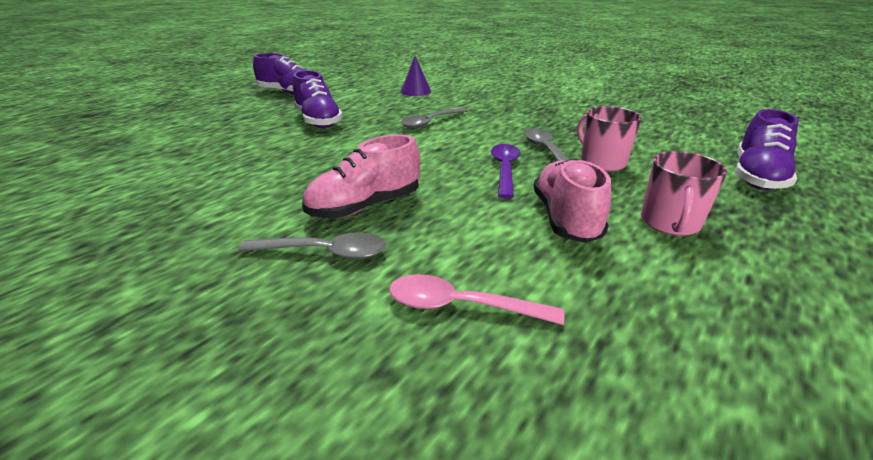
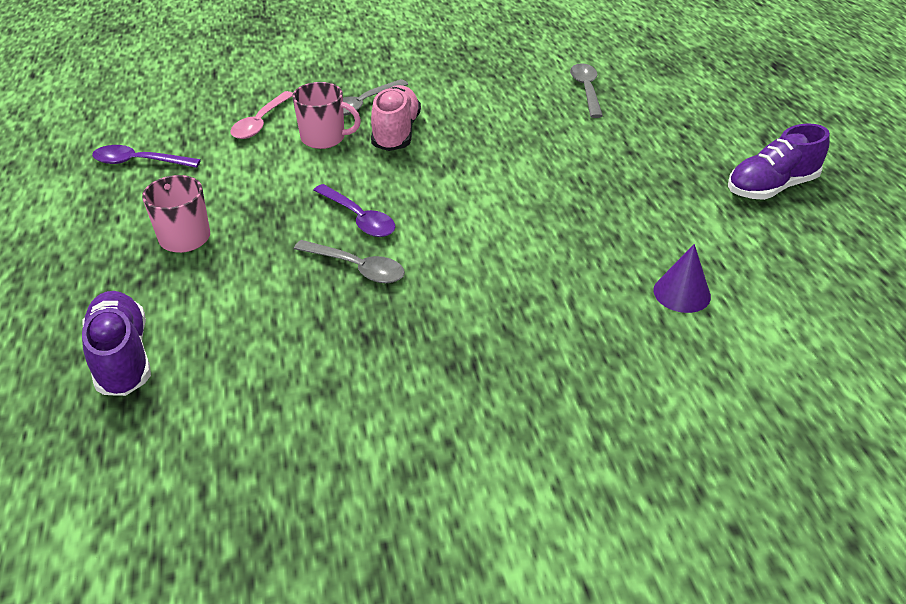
camera: 130 degrees right, 10 degrees up
(318, 121) = (620, 172): purple shoe -> none
(431, 122) = (529, 240): grey spoon -> grey spoon (586, 90)
(462, 306) = (261, 122): pink spoon -> pink spoon turned 150 degrees clockwise
(565, 218) = (260, 198): pink shoe -> none
(601, 162) = (288, 283): pink mug -> pink mug (324, 138)
(693, 349) = (140, 162): none -> purple spoon

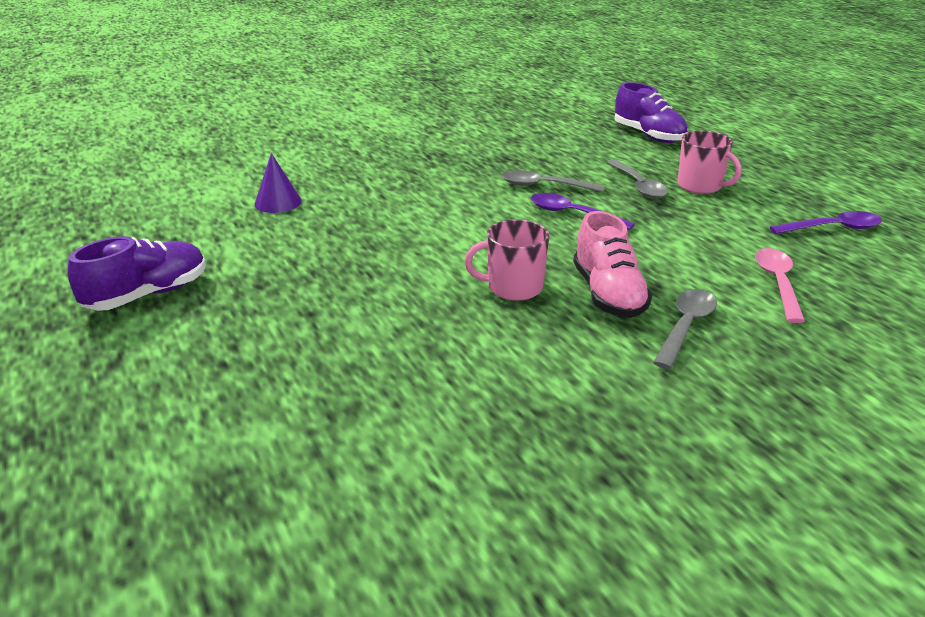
camera: 165 degrees right, 10 degrees down
(324, 138) = (683, 276): pink mug -> pink mug (513, 287)
(586, 90) = (374, 405): grey spoon -> grey spoon (638, 185)

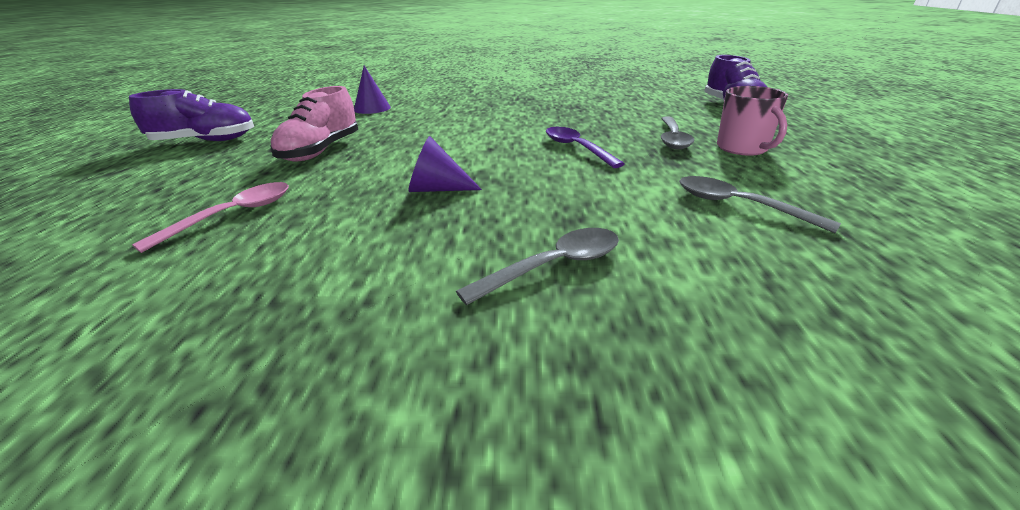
camera: 30 degrees right, 0 degrees up
(513, 287) = (437, 189): pink mug -> purple cone
(544, 186) = (581, 126): grey spoon -> grey spoon (739, 205)
(608, 294) = (514, 215): pink shoe -> pink shoe (321, 151)
(778, 283) = (736, 252): pink spoon -> pink spoon (232, 215)
(832, 228) = (885, 213): purple spoon -> none

